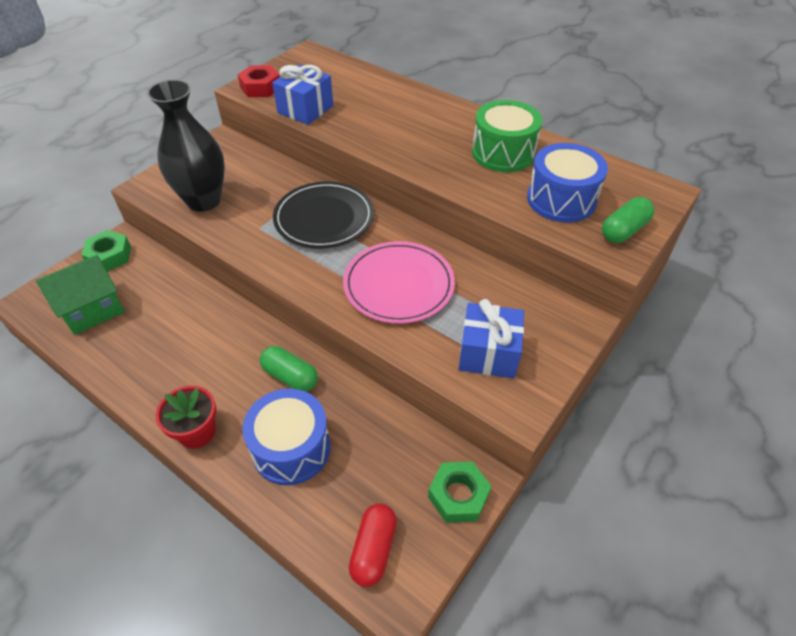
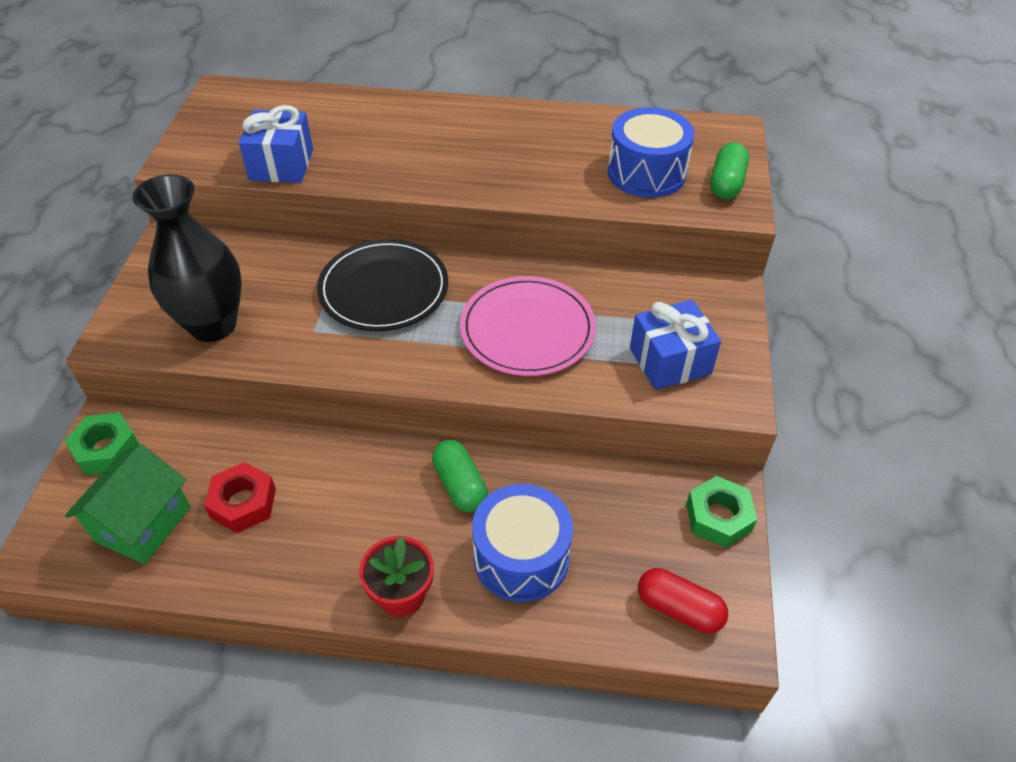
camera: 30 degrees left, 0 degrees up
(260, 87) = (197, 155): red nut -> red nut (243, 503)
(290, 377) = (460, 485): green capsule -> green capsule turned 60 degrees clockwise
(373, 549) = (679, 609): red capsule -> red capsule turned 45 degrees counterclockwise
(503, 153) = (551, 142): green drum -> none

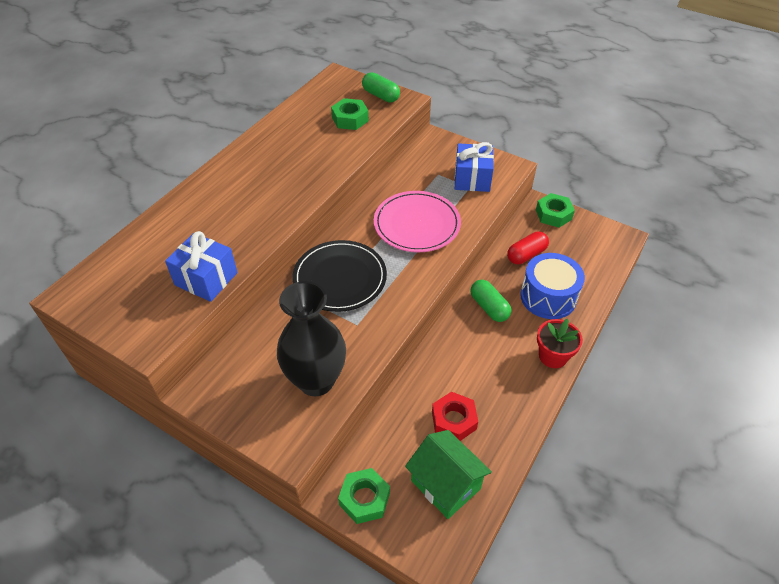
camera: 65 degrees left, 0 degrees up
(460, 485) = (489, 307): green capsule -> green capsule turned 60 degrees clockwise
(646, 173) = (350, 119): blue drum -> green nut
(679, 609) = (599, 249): red capsule -> red capsule (526, 255)

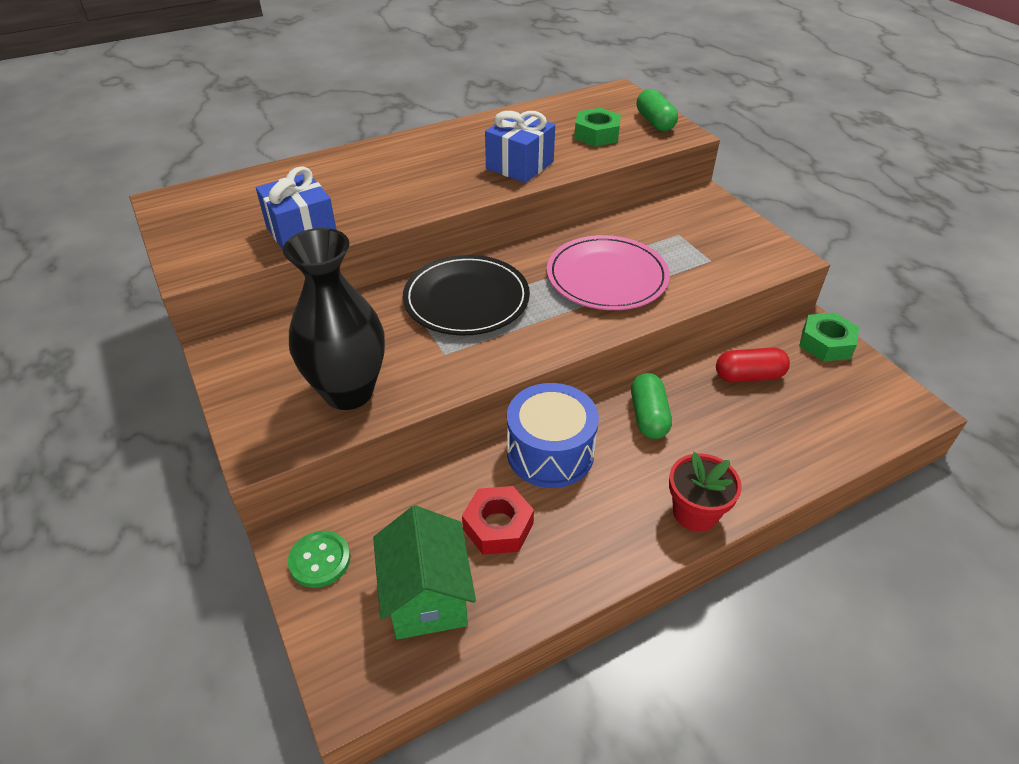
camera: 30 degrees right, 5 degrees down
(364, 499) = (320, 560): green nut -> green button
(472, 179) = (721, 253): blue gift -> blue gift (519, 165)
(548, 297) = (743, 438): blue drum -> blue drum (550, 452)

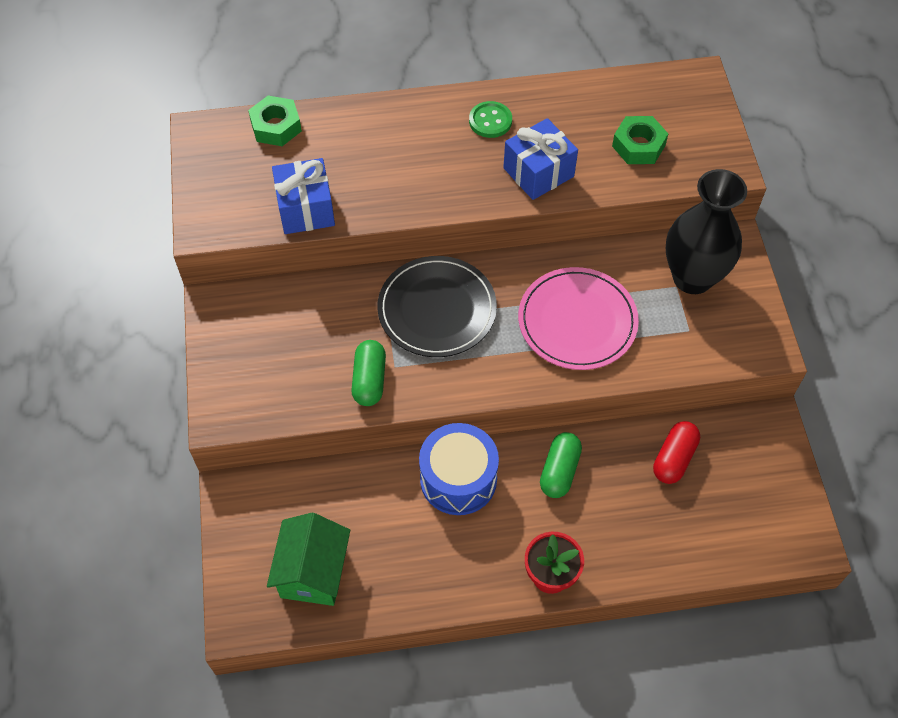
camera: 20 degrees right, 15 degrees up
(320, 560) = (245, 515): green button -> green button (490, 121)
(348, 392) = (303, 382): black vase -> black vase (692, 277)
(498, 526) = (388, 532): red nut -> none
(654, 122) = (710, 142): green capsule -> green capsule (369, 380)
(749, 376) = (674, 458): red capsule -> red capsule turned 75 degrees counterclockwise
(826, 343) = (771, 446): green nut -> green nut (276, 126)

